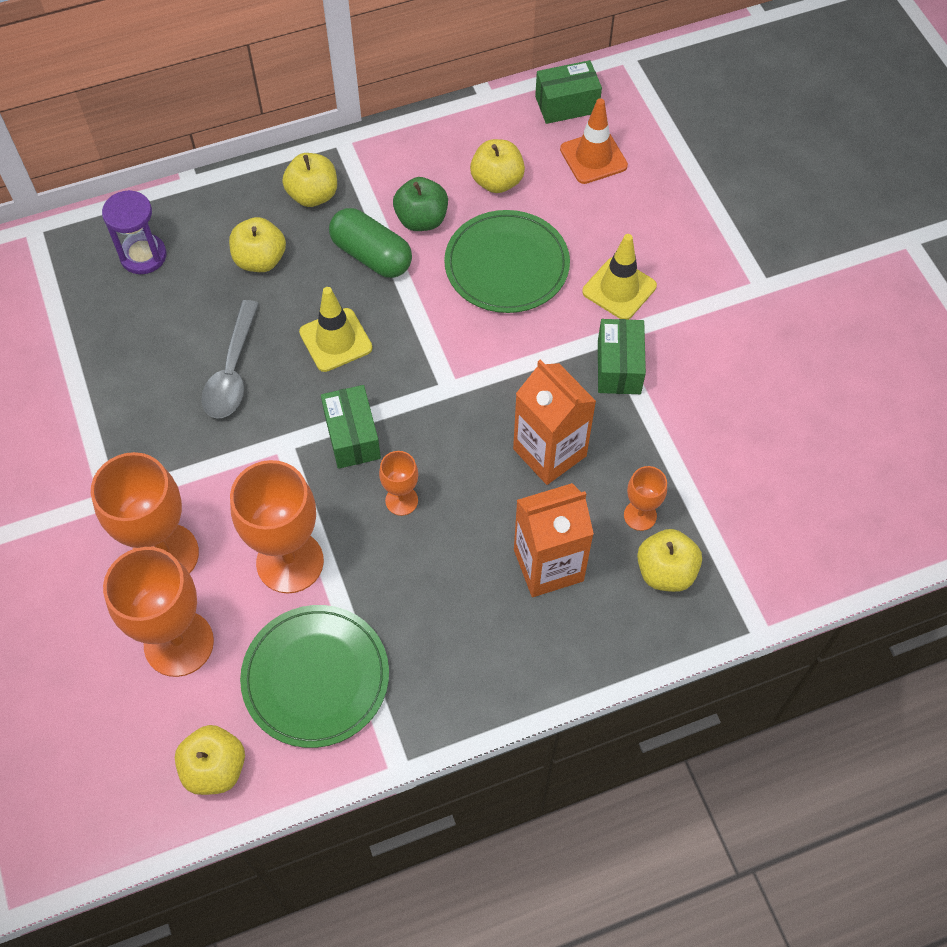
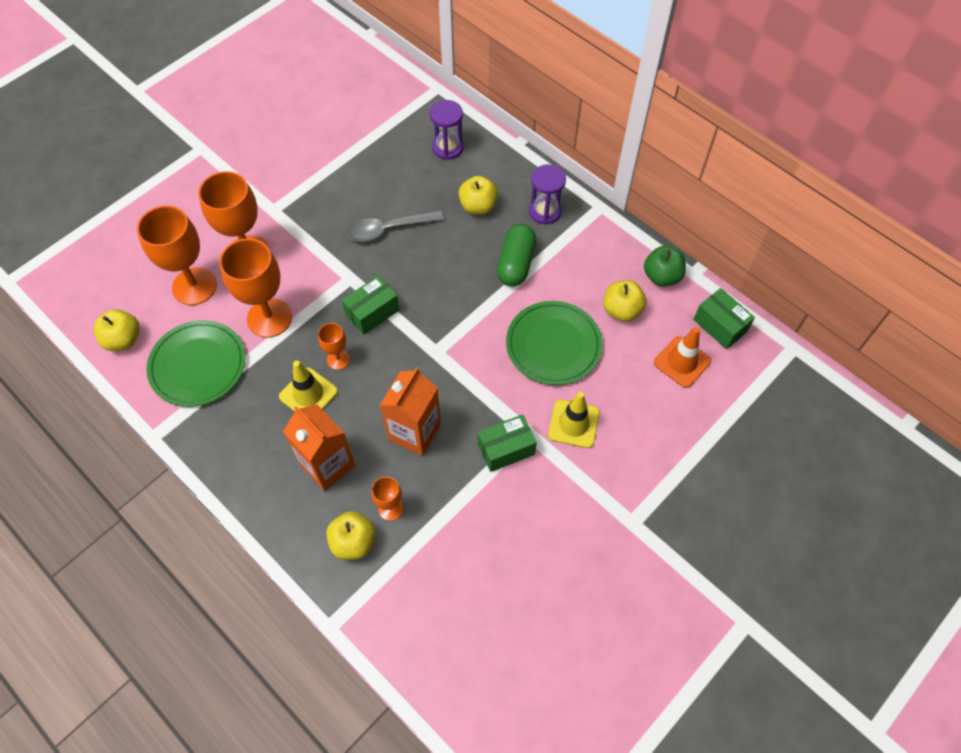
camera: 65 degrees right, 0 degrees up
(313, 195) = (545, 211): yellow apple -> purple hourglass
(335, 340) = (439, 272): yellow traffic cone -> yellow traffic cone (308, 394)
(421, 220) = (561, 279): green apple -> green apple (661, 276)

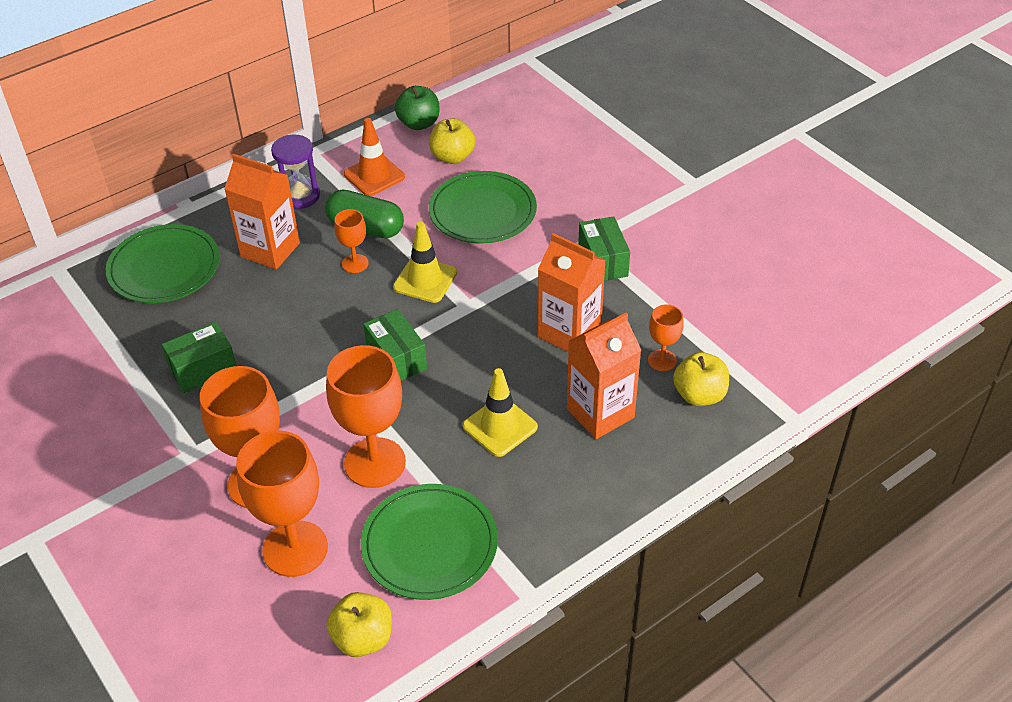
camera: 80 degrees left, 15 degrees down
(338, 359) = (456, 395): orange goblet -> orange goblet (355, 263)
(389, 229) = (273, 334): grey spoon -> none
(448, 147) = (164, 268): purple hourglass -> green plate
(478, 206) = (270, 250): yellow apple -> orange carton
(573, 424) = (581, 209): yellow traffic cone -> yellow traffic cone (425, 280)
(682, 362) = (525, 126): orange traffic cone -> orange traffic cone (374, 175)
(720, 326) = (490, 96): green box -> green box (203, 369)

